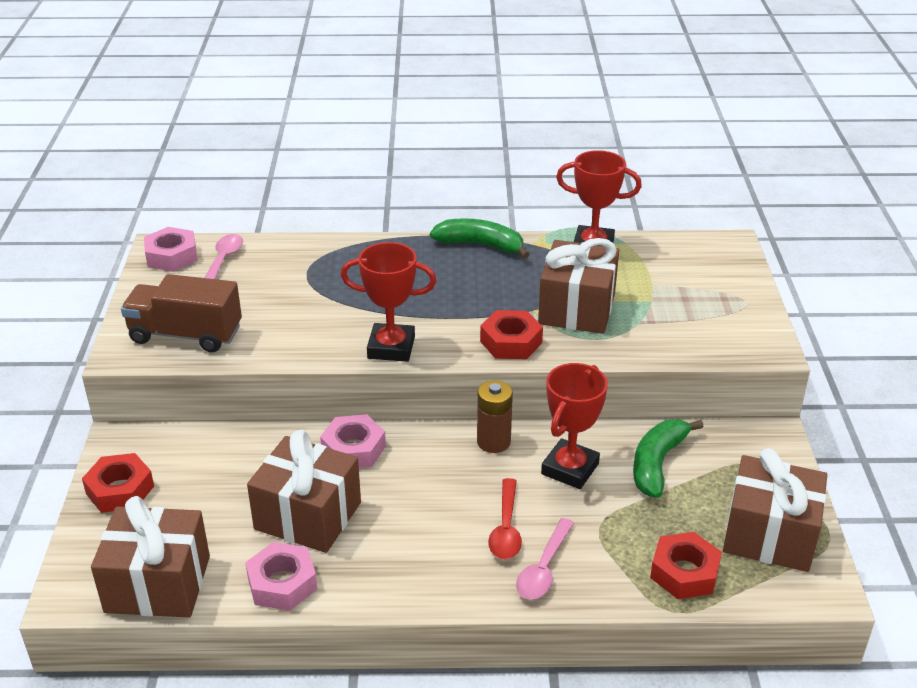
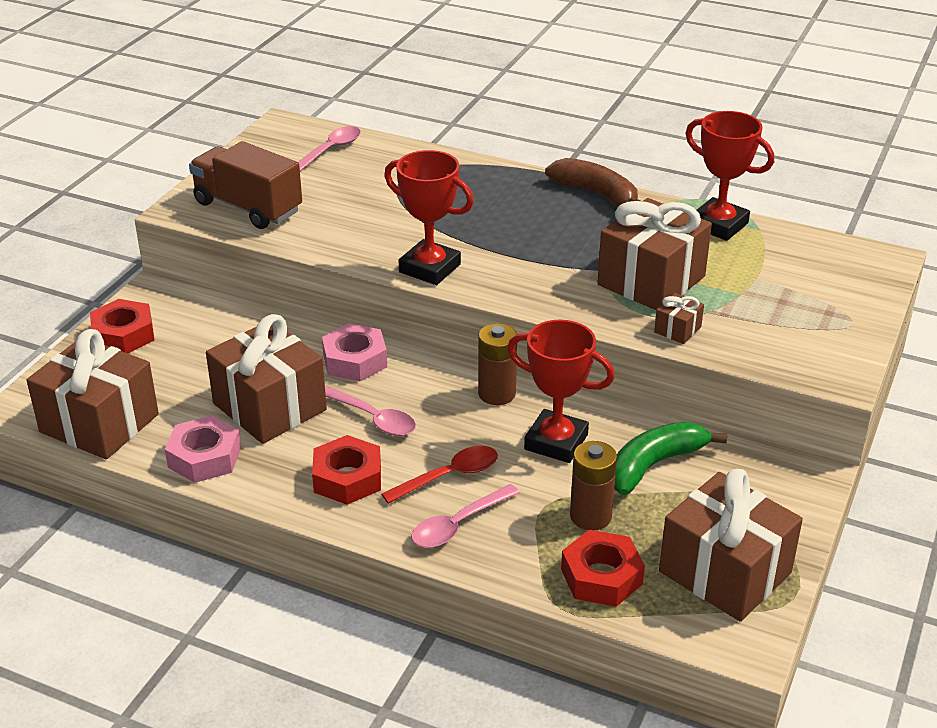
camera: 25 degrees right, 0 degrees up
(172, 256) = (287, 135): pink nut -> none
(406, 497) = (372, 418): none -> pink spoon
(480, 245) = (597, 195): green banana -> brown banana
(506, 528) = (448, 476): red spoon -> red spoon turned 150 degrees counterclockwise
(511, 342) = (555, 294): red nut -> red nut (347, 478)
(570, 469) = (556, 442): red trophy -> red trophy turned 60 degrees clockwise
(627, 345) = (677, 329): none -> brown gift
(640, 524) = (590, 516): none -> brown battery

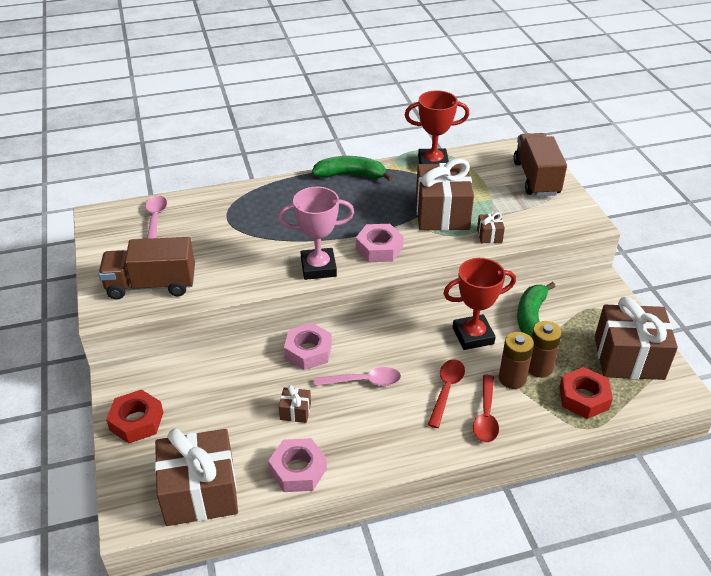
camera: 40 degrees left, 5 degrees up
(269, 406) = (295, 411): brown gift -> brown gift, size x0.42
(347, 478) = (396, 427): red nut -> none
(429, 268) = (318, 267): red trophy -> pink trophy
(458, 524) = (486, 415): pink spoon -> red spoon
(496, 394) = (410, 325): brown battery -> brown battery (512, 379)
(523, 281) = (379, 248): none -> pink nut
(597, 195) = (350, 175): brown banana -> green banana
(839, 298) = (536, 178): none -> brown truck

